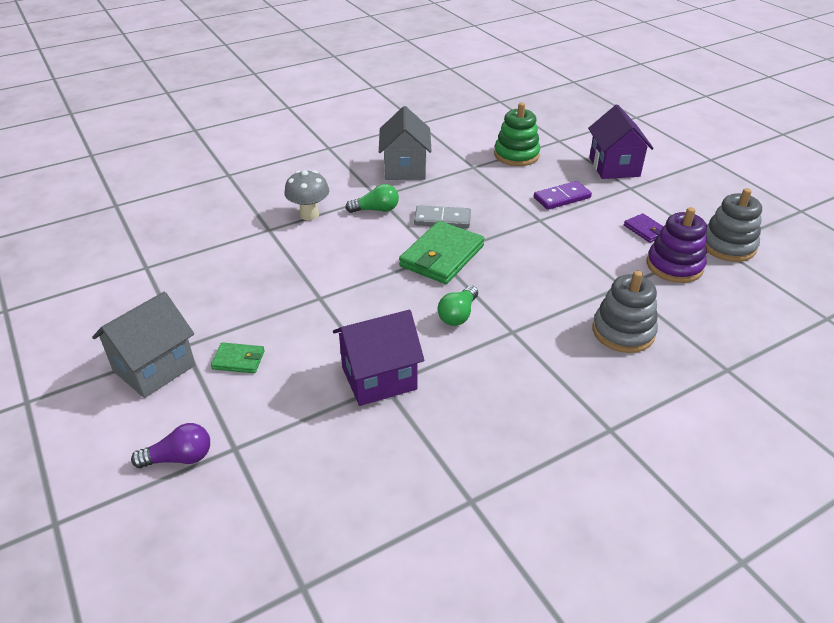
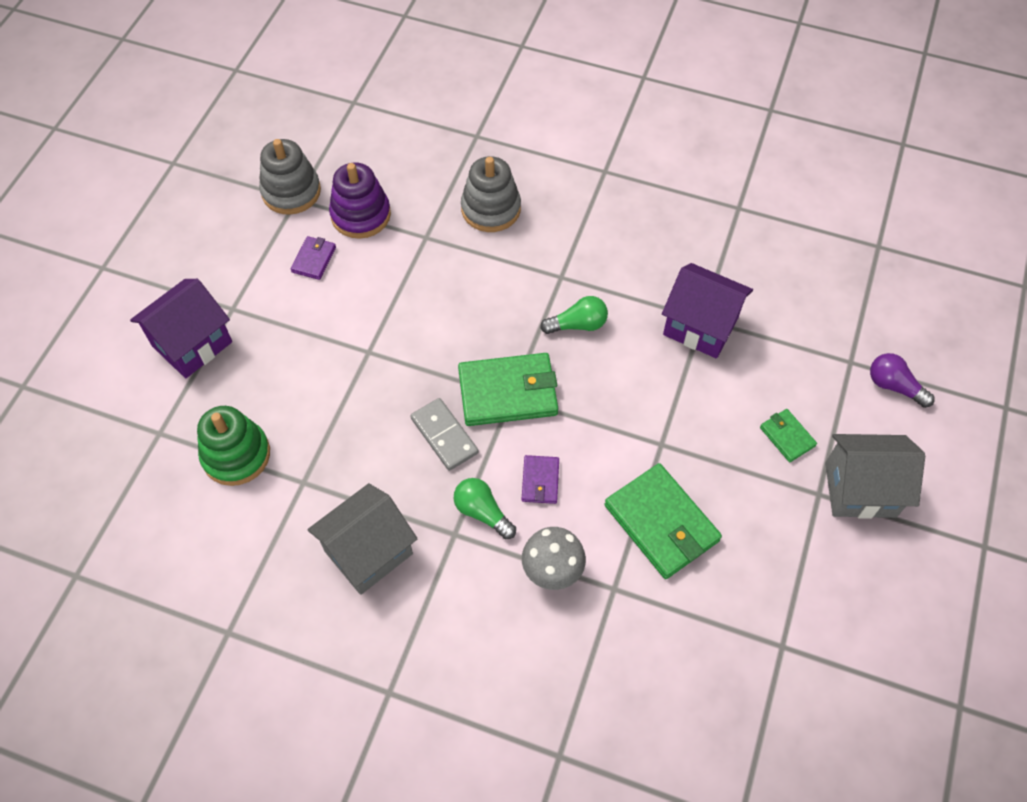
camera: 130 degrees left, 20 degrees up
(274, 266) = (661, 523): none -> green wallet
(365, 237) = (540, 481): none -> purple wallet
(562, 197) = (306, 356): purple domino -> none

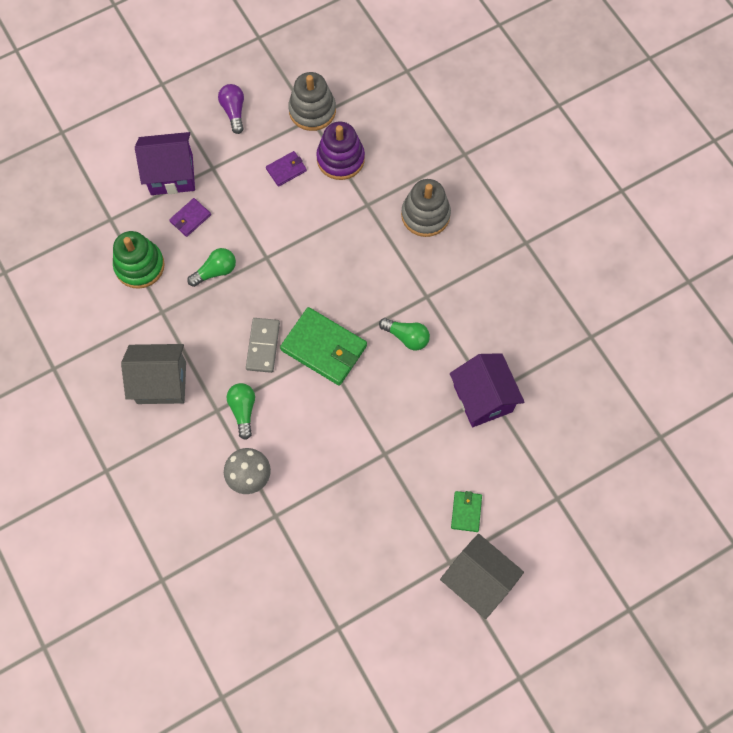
camera: 40 degrees right, 10 degrees up
(326, 401) = (215, 271): none -> green light bulb
(540, 481) = (292, 418): purple wallet -> purple wallet (190, 218)
(661, 523) = (338, 501): green wallet -> none
(894, 386) = (568, 536): purple light bulb -> purple light bulb (234, 111)

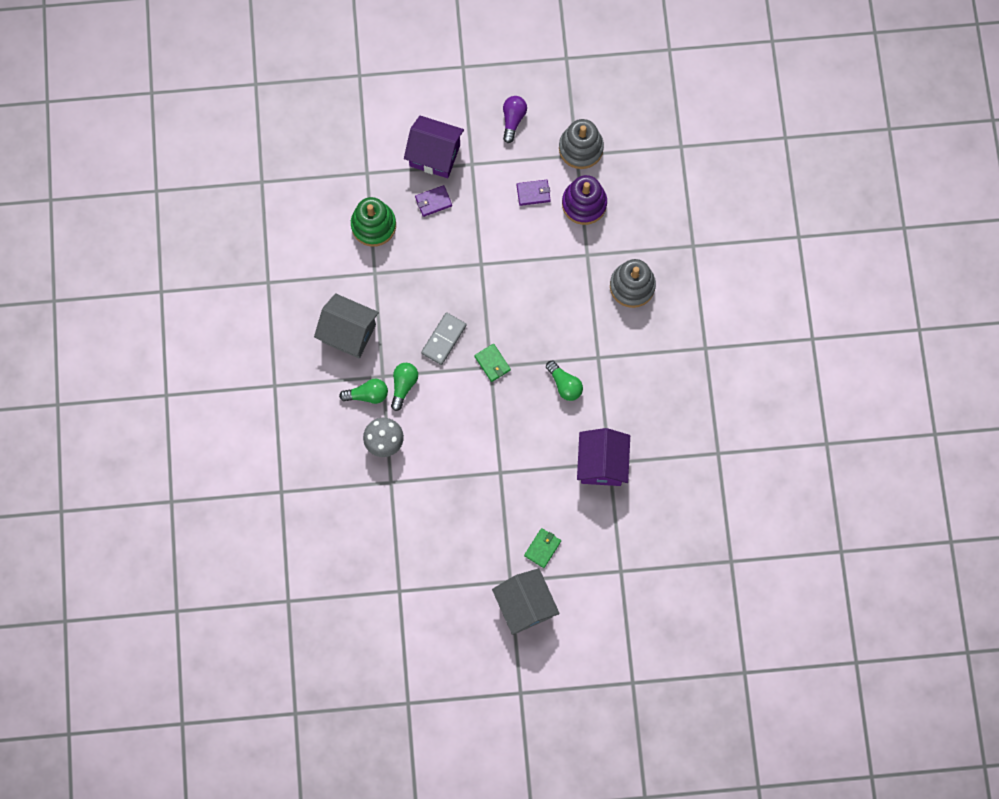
camera: 25 degrees right, 5 degrees up
(215, 271) = (433, 258): green light bulb -> green light bulb (367, 395)
(324, 348) = (492, 363): green wallet -> green wallet, size x0.50

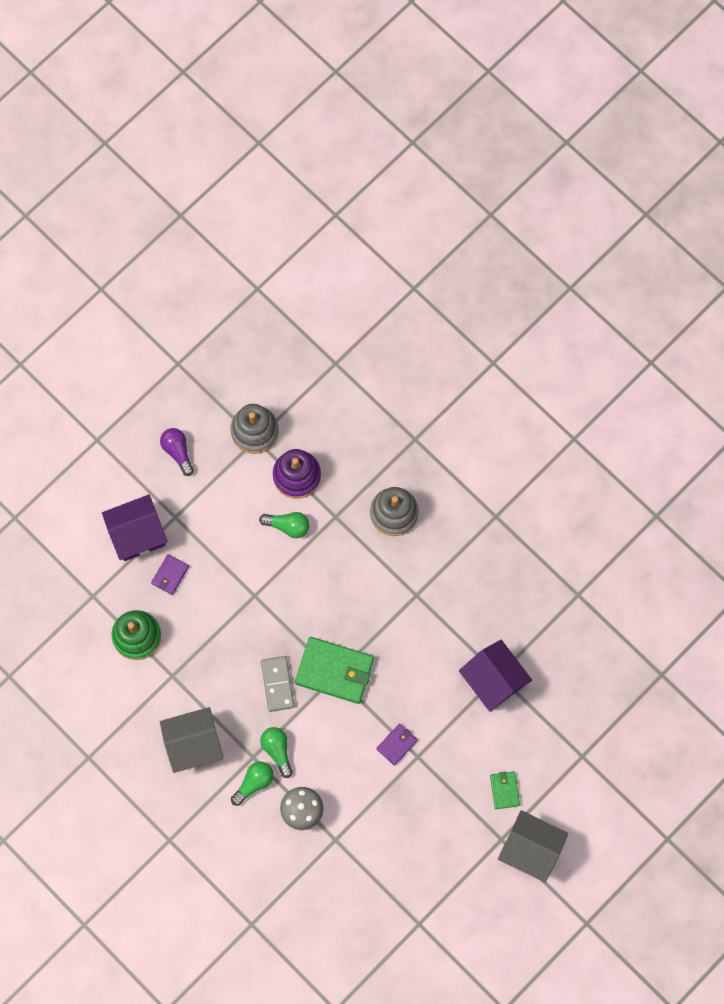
camera: 40 degrees left, 0 degrees up
(492, 363) = (334, 671): green wallet -> green wallet, size x1.99
(533, 193) = (247, 500): purple wallet -> purple wallet (397, 744)
(564, 384) = (408, 640): green light bulb -> green light bulb (288, 526)

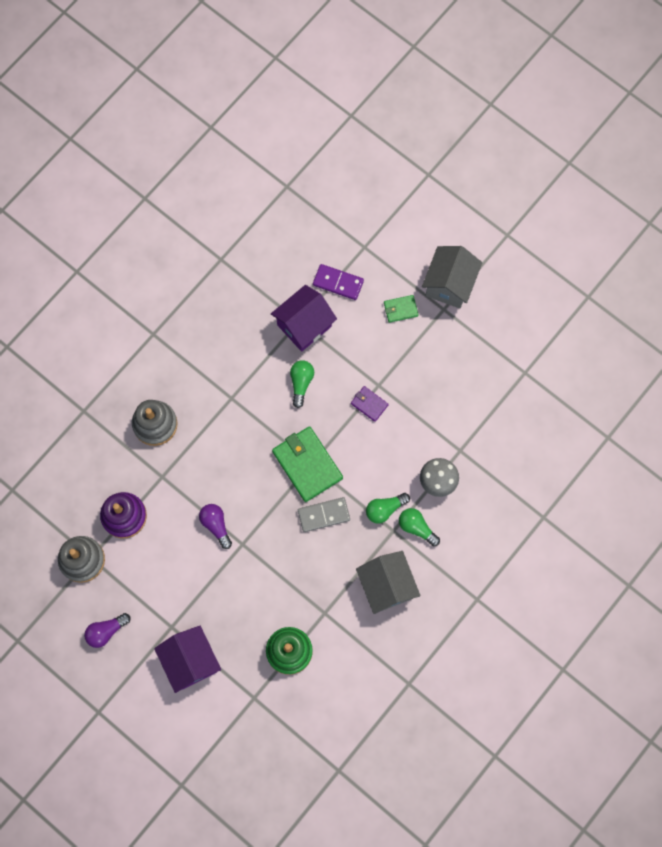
camera: 95 degrees left, 0 degrees up
(170, 575) = (228, 626): purple wallet -> none
(277, 570) = (216, 525): none -> purple light bulb
(288, 526) = (173, 519): green light bulb -> green light bulb (301, 383)
(334, 671) = (307, 464): green wallet -> green wallet turned 45 degrees counterclockwise
(541, 722) = (338, 283): none -> purple domino

